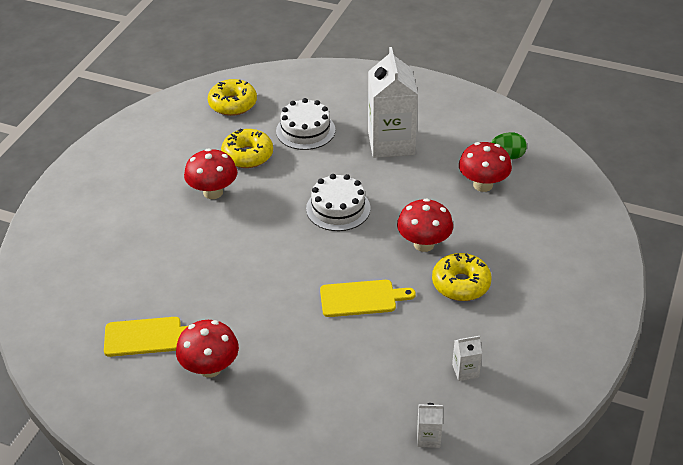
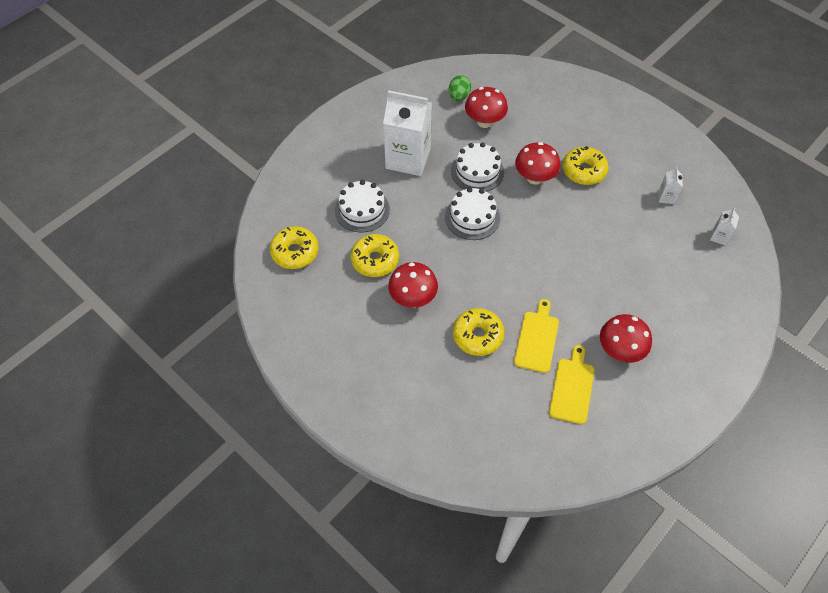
camera: 70 degrees left, 15 degrees up
(185, 249) = (477, 336): none -> yellow donut
(361, 298) = (578, 233): yellow cutting board -> yellow cutting board (537, 339)
(405, 197) = (477, 171): none -> white cake

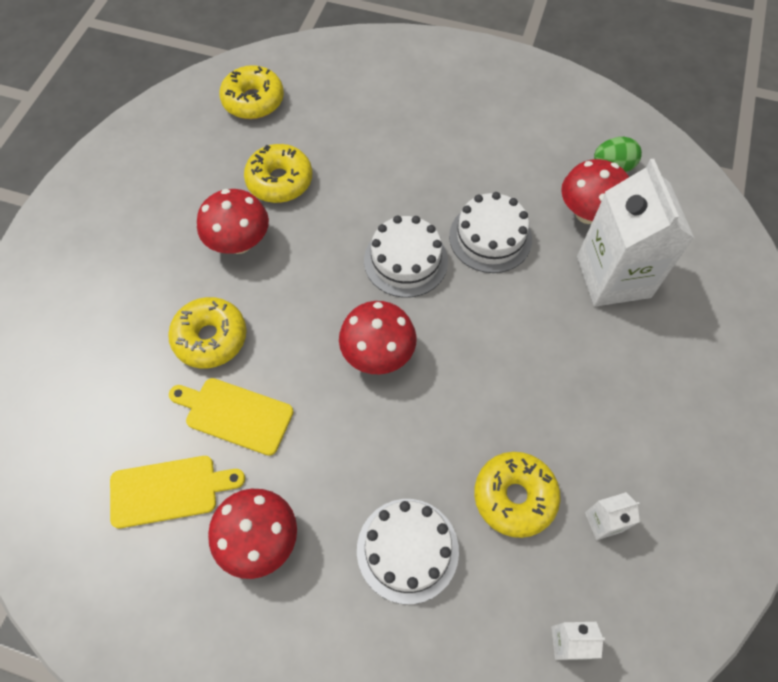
camera: 65 degrees right, 5 degrees up
(362, 210) = (351, 138): white cake -> white cake (407, 550)
(408, 159) = (463, 152): white carton -> white carton (613, 277)
(534, 178) = (523, 313): red mushroom -> red mushroom (378, 354)
(537, 339) = (235, 414): yellow cutting board -> yellow cutting board turned 150 degrees counterclockwise
(584, 171) = (579, 376): yellow donut -> yellow donut (514, 497)

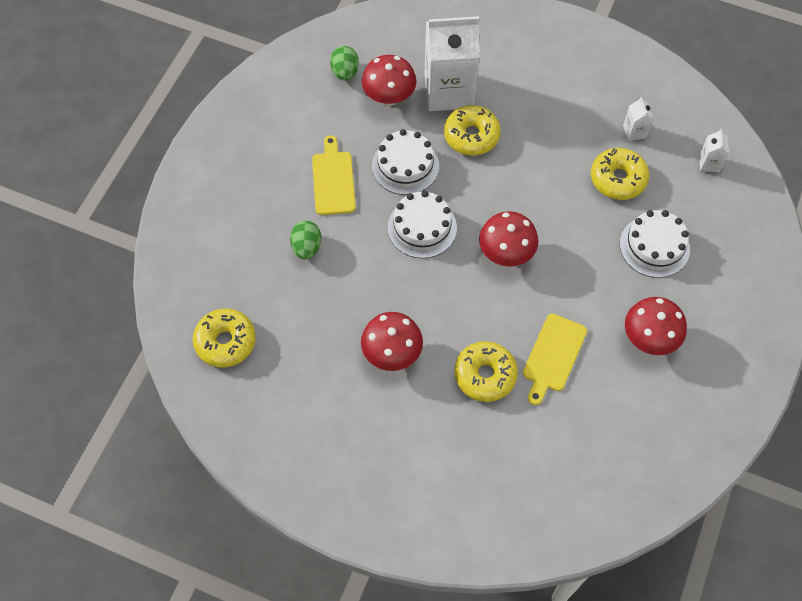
camera: 85 degrees left, 0 degrees up
(169, 490) = (613, 401): yellow cutting board -> yellow cutting board (333, 180)
(280, 181) = (327, 320): yellow donut -> yellow donut (471, 136)
(368, 154) = (306, 247): none -> green egg

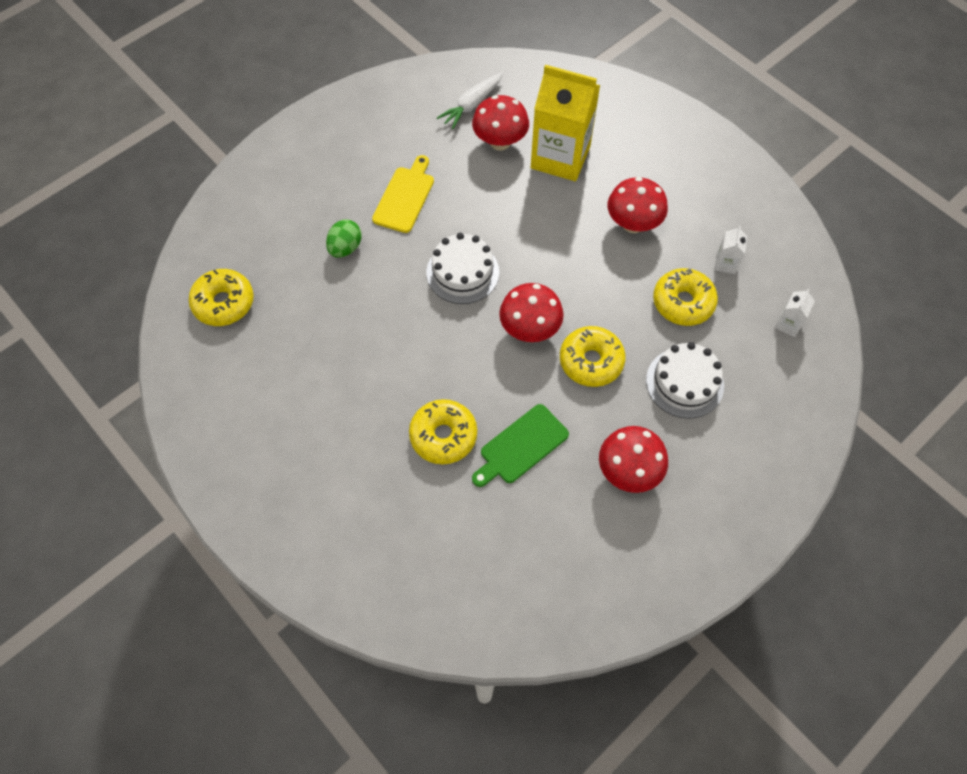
camera: 25 degrees right, 0 degrees up
(345, 72) = (471, 105): green egg -> white carrot
(392, 353) = (367, 377): red mushroom -> red mushroom (633, 224)
(405, 166) = (479, 210): white cake -> none
(449, 91) = (560, 157): white carton -> yellow carton
(471, 136) = (558, 206): yellow donut -> yellow donut (591, 361)
(553, 356) = (521, 446): yellow cutting board -> green cutting board

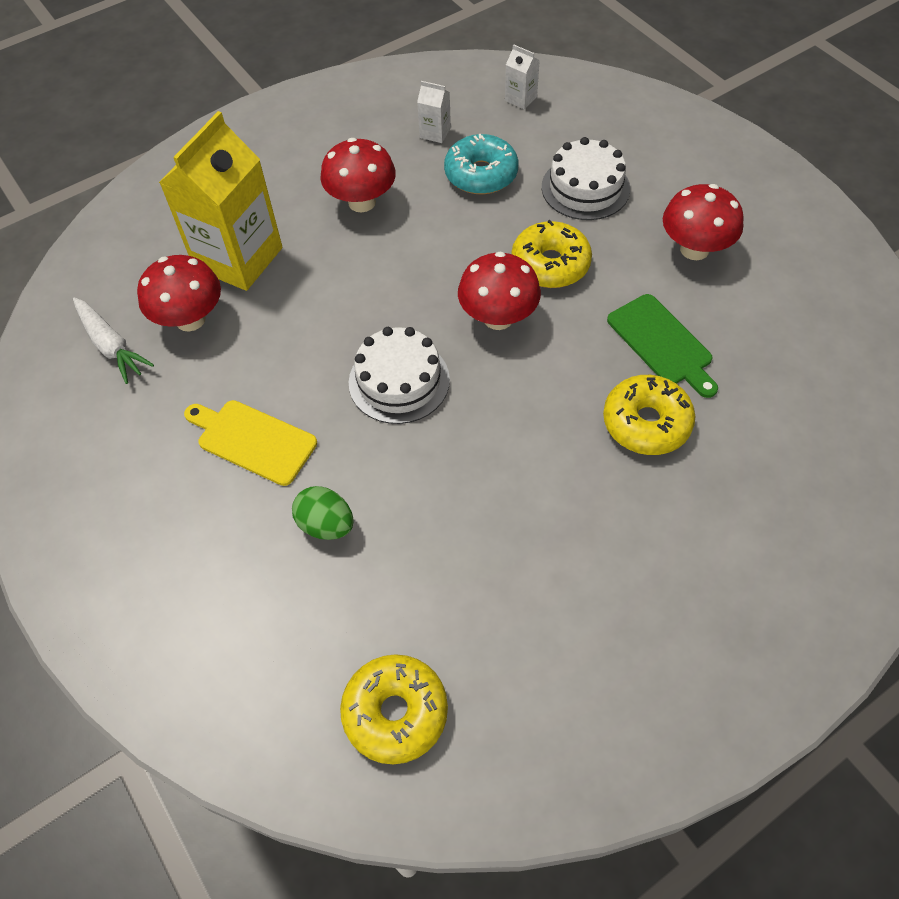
camera: 80 degrees left, 5 degrees down
(683, 302) = (481, 174): yellow donut -> turquoise donut

